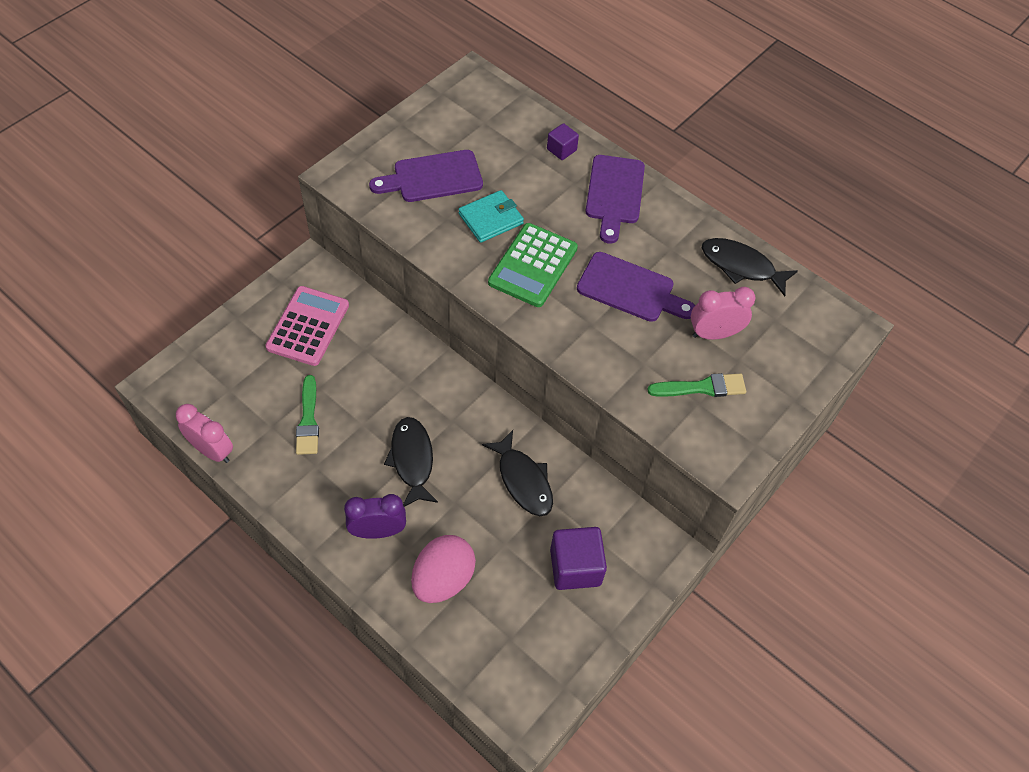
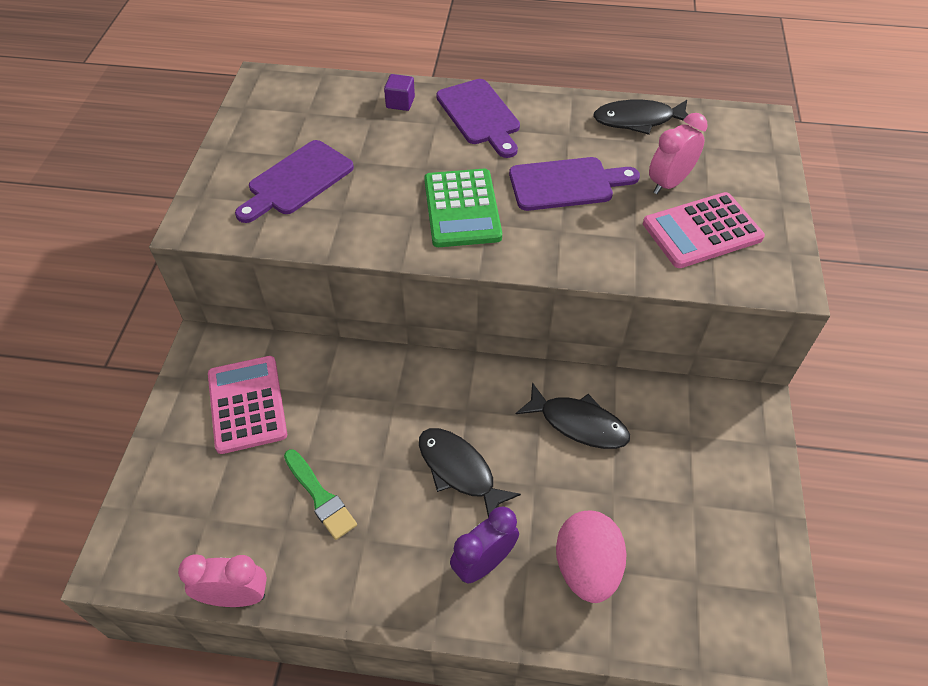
camera: 30 degrees left, 5 degrees down
(491, 219) = (386, 189): turquoise wallet -> none
(575, 567) = (692, 473): purple cube -> none
(701, 387) = (702, 231): green brush -> pink calculator

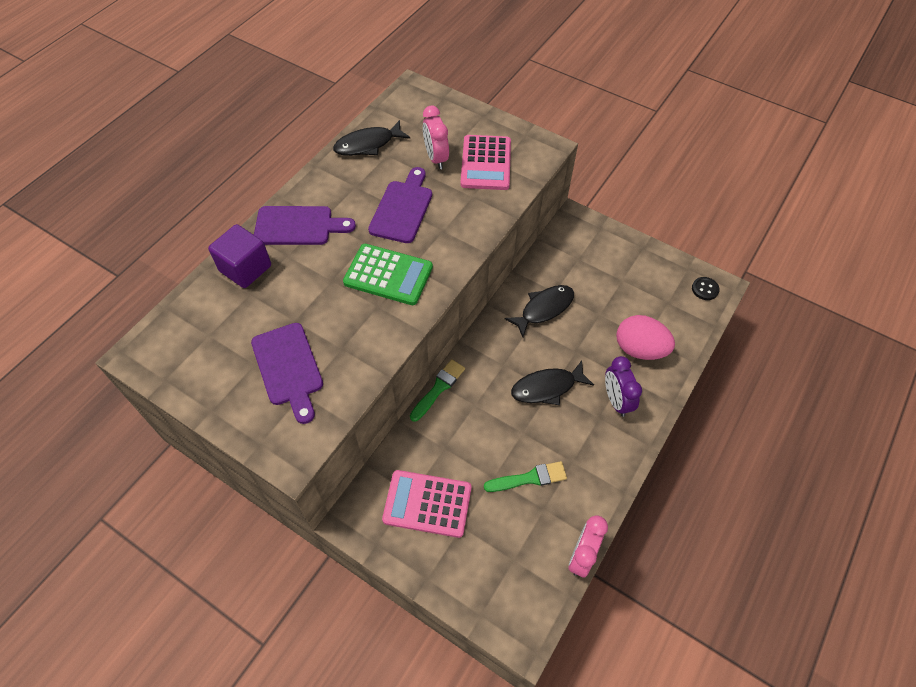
camera: 65 degrees left, 5 degrees up
(398, 357) = (438, 388): none -> green brush
(400, 103) = (245, 268): purple cube -> purple cube, size x1.81
(638, 120) = (368, 144): black fish -> black fish turned 45 degrees clockwise
(761, 632) = (705, 289): none -> black button

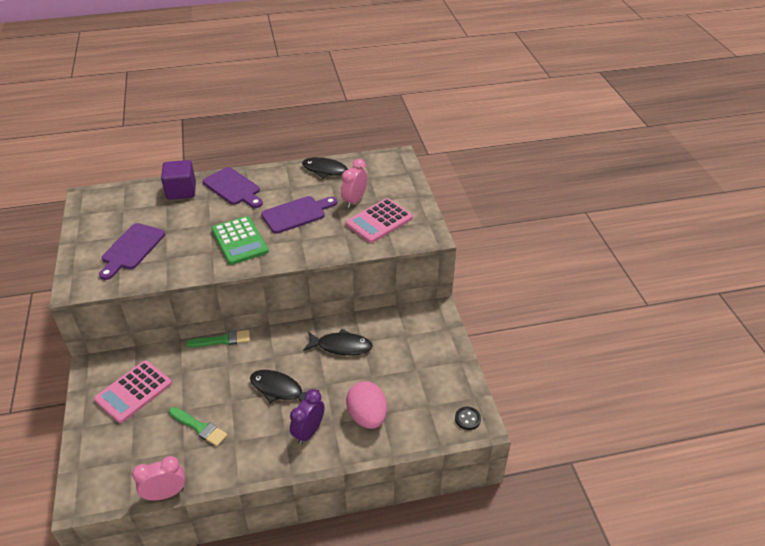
camera: 45 degrees right, 15 degrees down
(427, 504) = (134, 392): pink calculator -> pink calculator turned 105 degrees counterclockwise

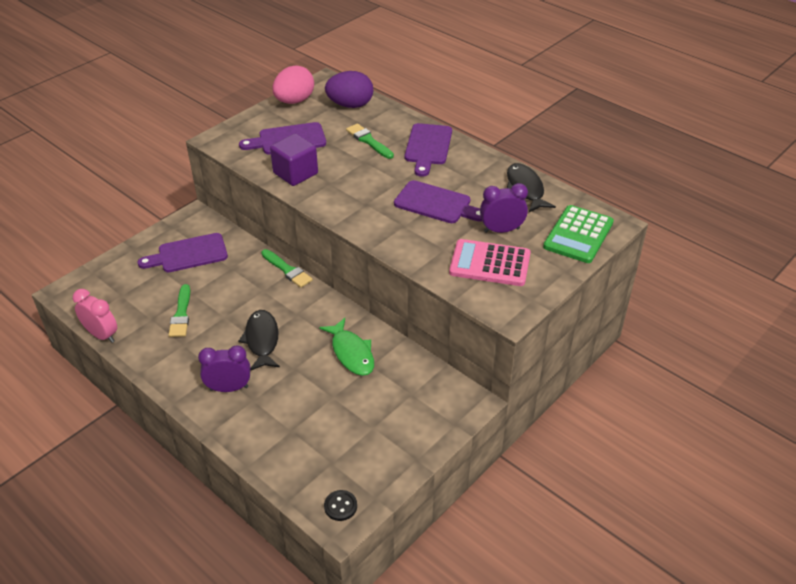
camera: 55 degrees right, 0 degrees up
(134, 199) = (350, 105): none -> purple egg
(134, 392) = (188, 254): pink calculator -> purple cutting board
(181, 191) = (389, 122): purple cube -> purple cube (295, 173)
(189, 210) = (368, 141): none -> green brush
(239, 241) = (360, 190): green calculator -> green calculator (578, 235)
(341, 346) = (351, 353): black fish -> green fish
(354, 200) = (501, 230): pink clock -> purple clock
(367, 416) = (279, 421): pink egg -> pink egg (294, 101)

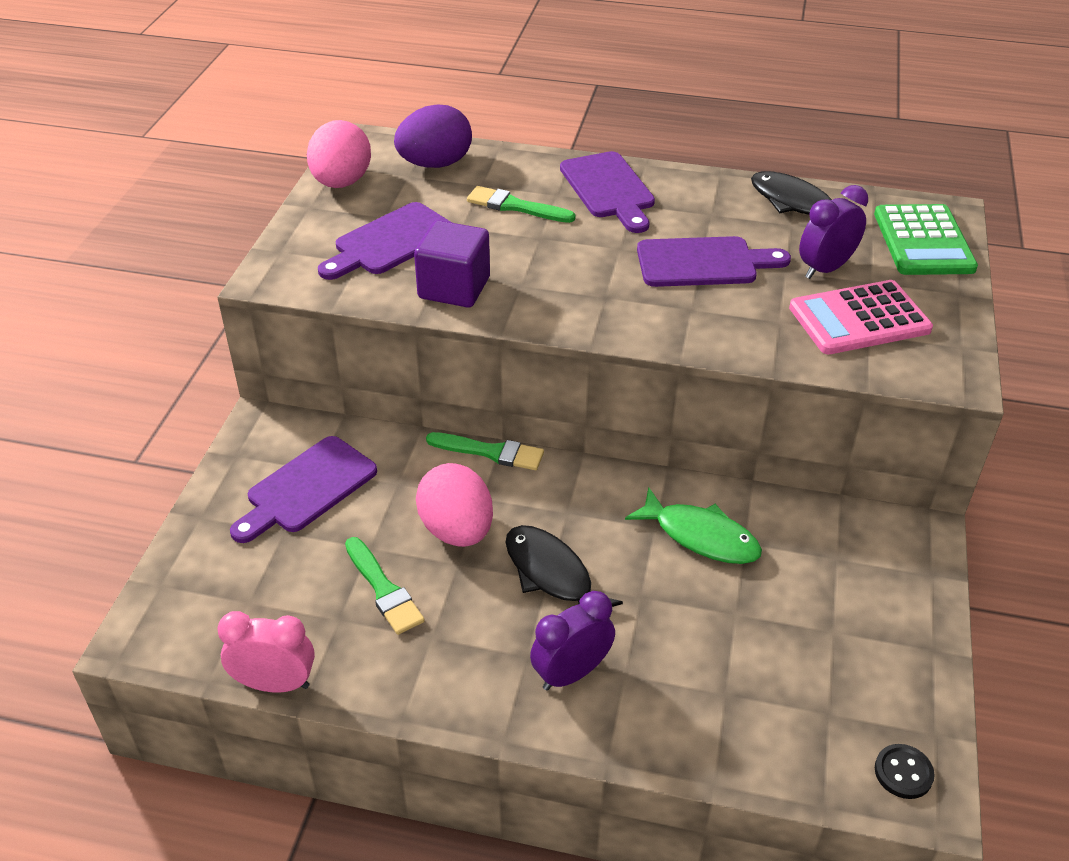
camera: 30 degrees left, 0 degrees up
(237, 301) = (457, 530): none -> pink egg

